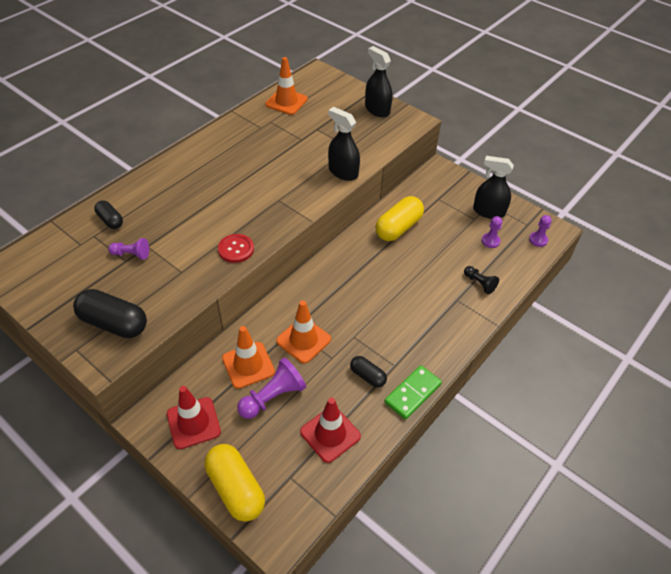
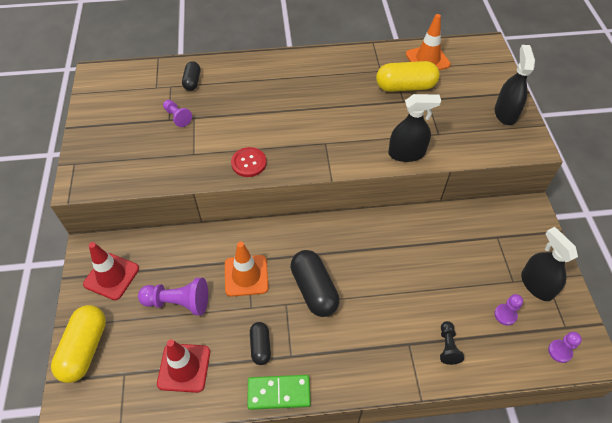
camera: 45 degrees right, 5 degrees up
(114, 323) = (113, 162): black capsule -> black capsule (314, 290)
(248, 365) = (188, 263): orange traffic cone -> none
(343, 172) = (406, 153): black spray bottle -> black spray bottle turned 90 degrees clockwise
(398, 228) = (428, 238): yellow capsule -> yellow capsule (405, 87)

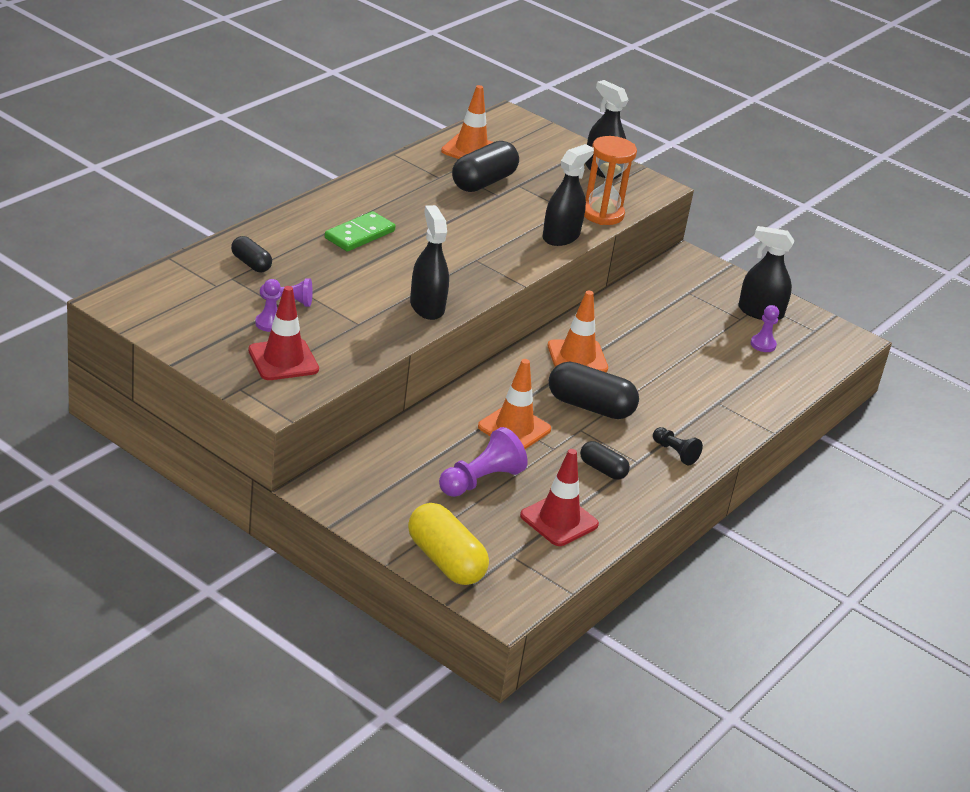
camera: 50 degrees left, 20 degrees down
(111, 276) = (381, 497): red traffic cone -> red traffic cone (283, 360)
(249, 163) = (427, 307): red button -> black spray bottle
(279, 393) = (663, 490): green domino -> green domino (360, 235)
(352, 245) = (577, 357): none -> orange traffic cone
(405, 87) = (483, 182): yellow capsule -> black capsule
(447, 346) = (748, 388): black pawn -> black pawn (675, 453)
(460, 149) = (602, 214): none -> orange hourglass
(559, 351) = (828, 348): purple pawn -> purple pawn (269, 323)

